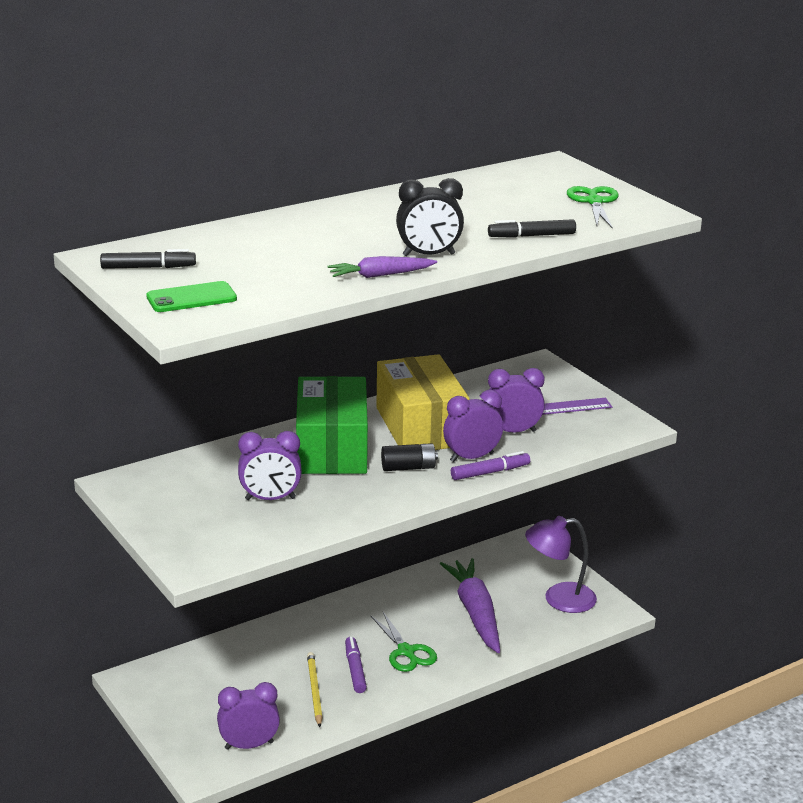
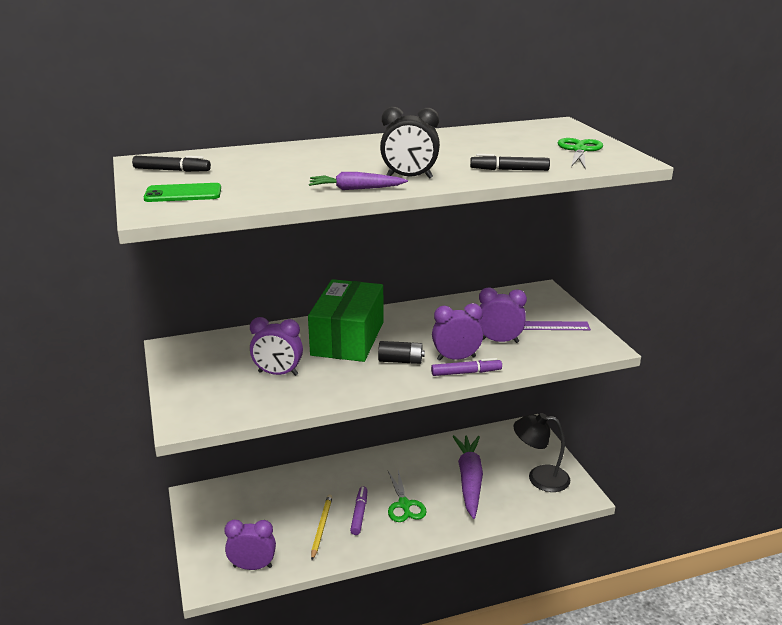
camera: 15 degrees right, 0 degrees up
(420, 426) = (426, 329): yellow box -> none
(559, 599) = (539, 478): purple lamp -> black lamp

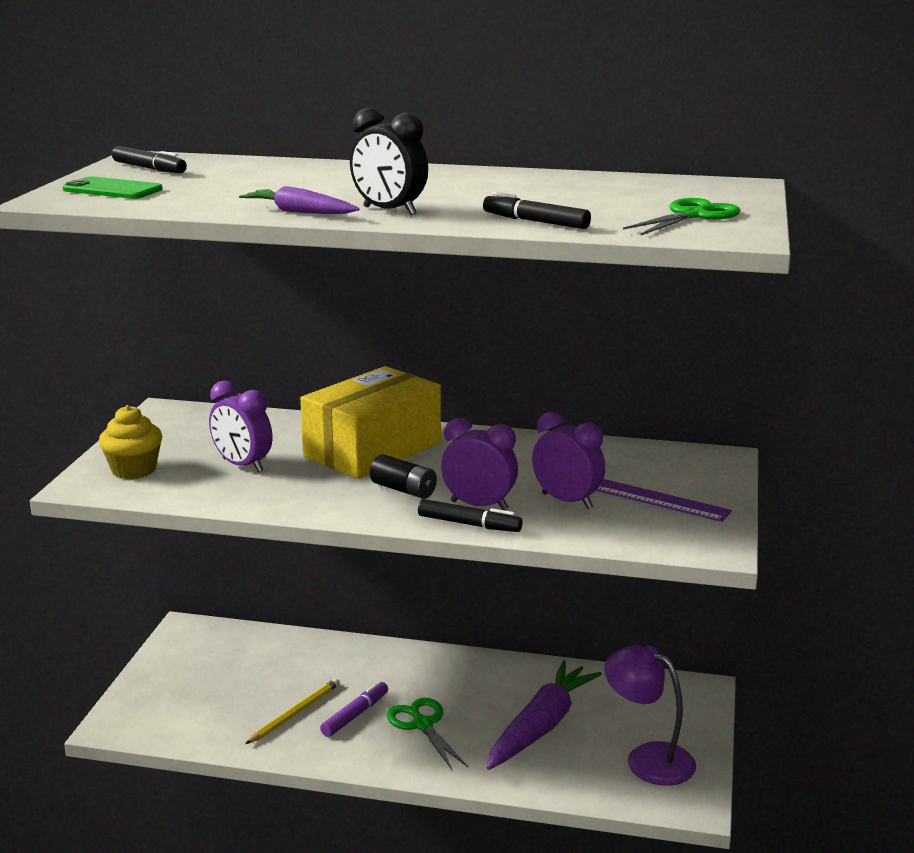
camera: 30 degrees right, 5 degrees down
(206, 399) = (134, 470): none -> yellow cupcake
(252, 566) = (177, 726): purple clock -> none
(348, 338) = (372, 450): green box -> yellow box
(404, 505) = (422, 725): green scissors -> green scissors turned 135 degrees clockwise
(466, 373) = (469, 524): purple marker -> black marker
(539, 478) = (648, 758): black lamp -> purple lamp

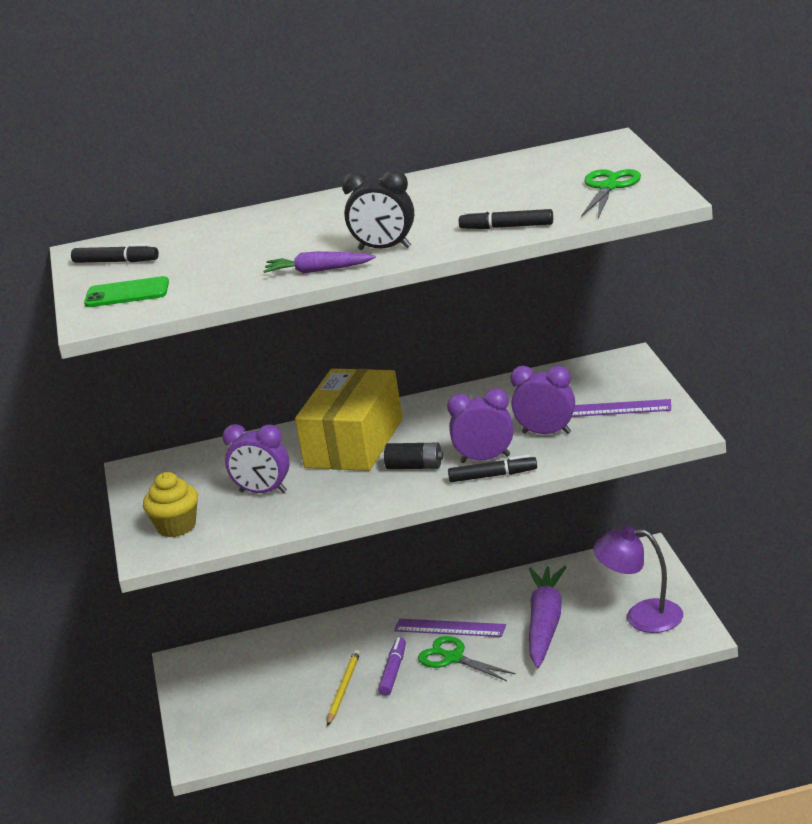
camera: 20 degrees left, 5 degrees up
(445, 692) = (449, 628): none -> purple ruler

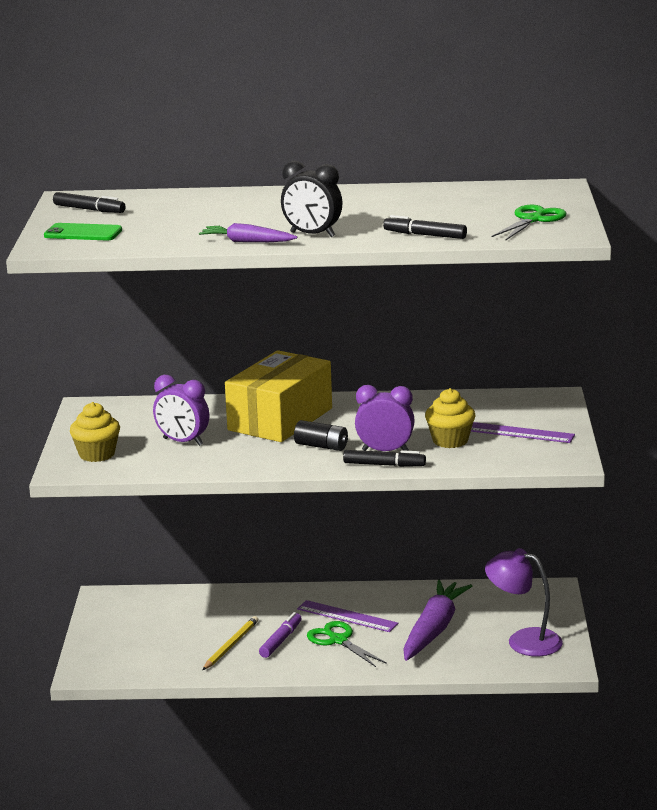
camera: 10 degrees right, 5 degrees down
(546, 433) = (450, 441): purple clock -> yellow cupcake

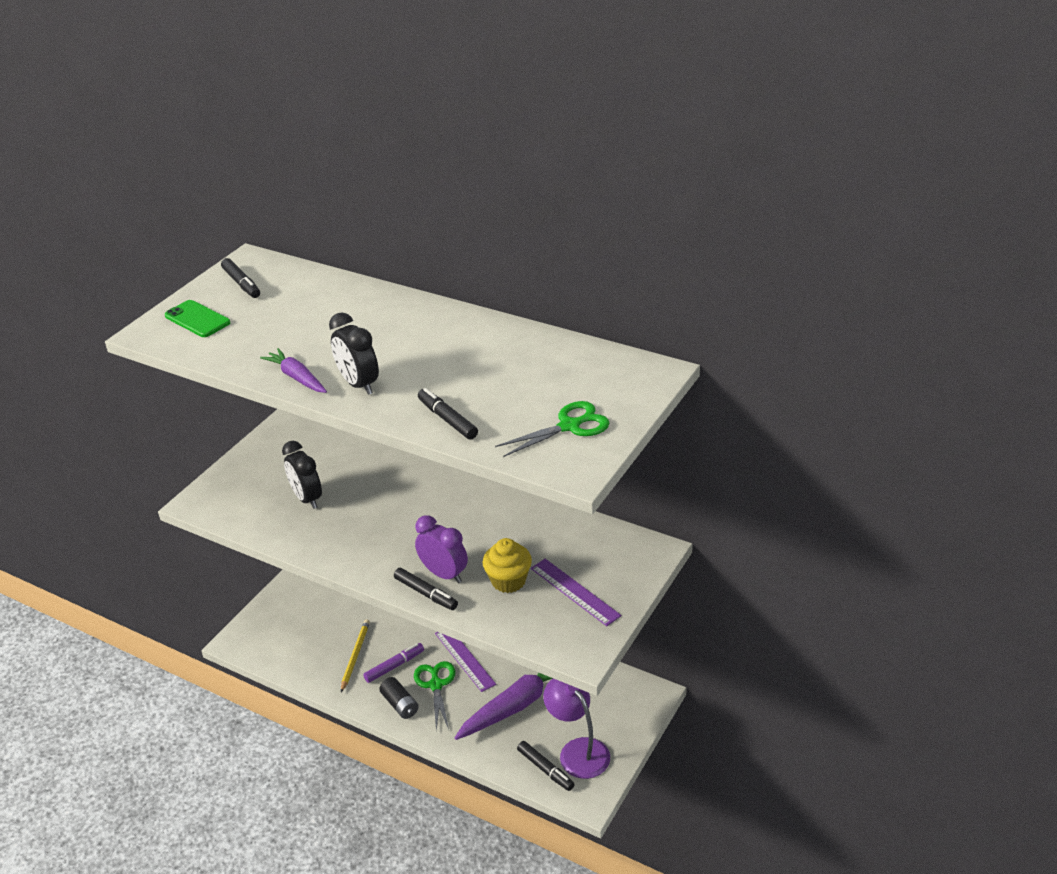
camera: 30 degrees right, 15 degrees up
(97, 454) = (234, 491): yellow cupcake -> none
(183, 442) = (307, 498): purple clock -> black clock
(230, 645) = (355, 656): yellow pencil -> yellow pencil turned 45 degrees counterclockwise
(280, 419) = (404, 496): yellow box -> none
(321, 446) = (401, 546): black battery -> black battery (400, 704)
(507, 660) = (545, 769): none -> black marker

